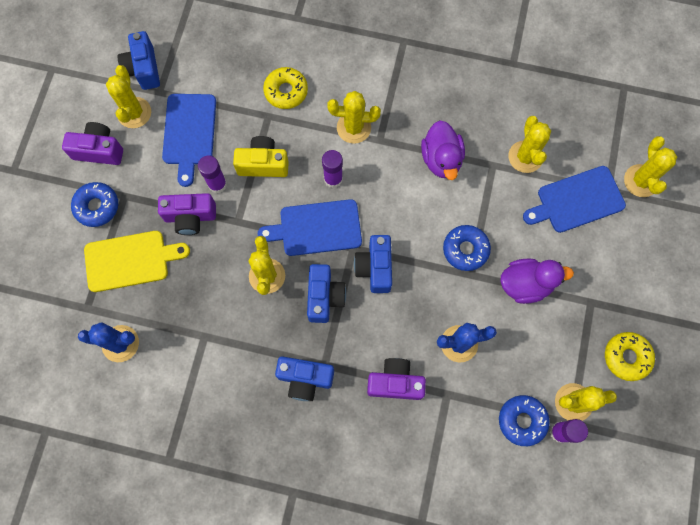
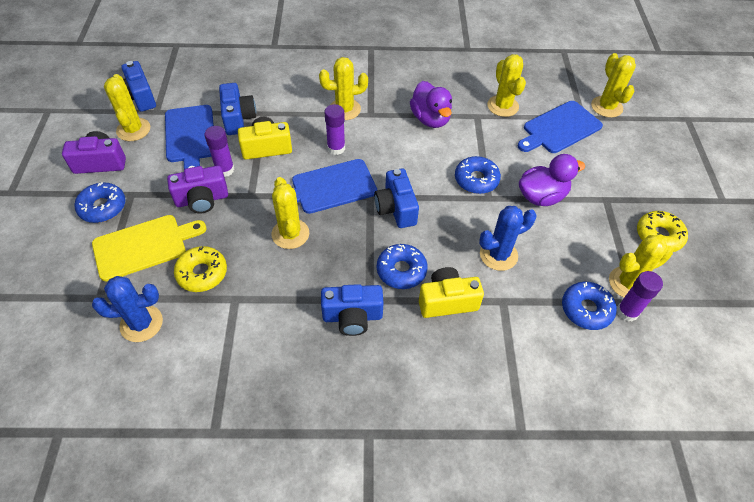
camera: 15 degrees left, 20 degrees down
(286, 91) = (276, 94): yellow donut -> yellow donut (202, 273)
(324, 297) = (353, 241): blue camera -> blue camera (238, 118)
(361, 340) = (401, 270): none -> blue donut
(395, 382) = (447, 301): purple camera -> yellow camera

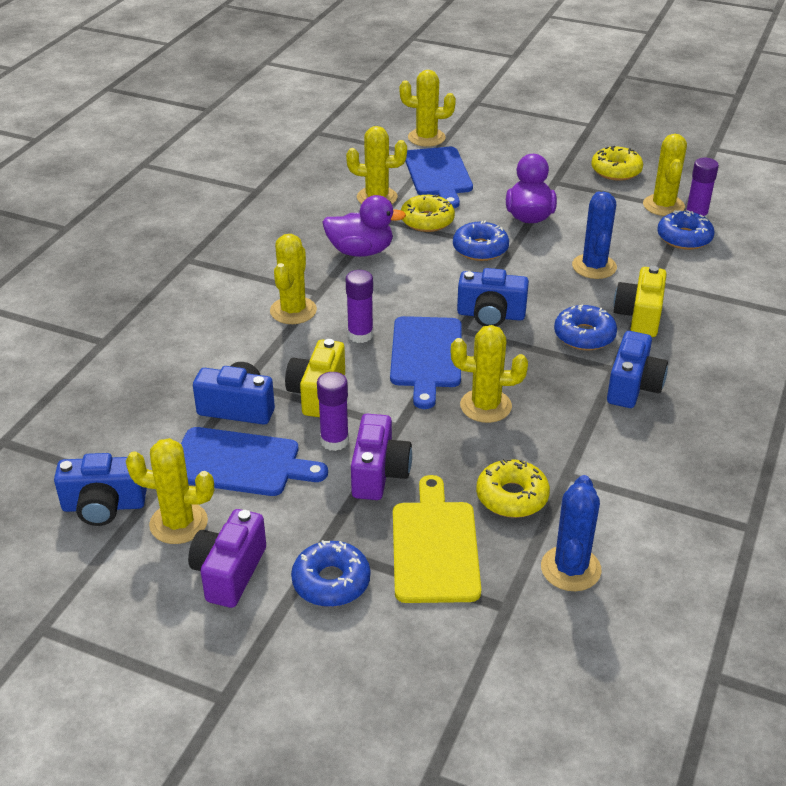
camera: 65 degrees left, 15 degrees down
(492, 140) = (427, 221): none -> yellow donut

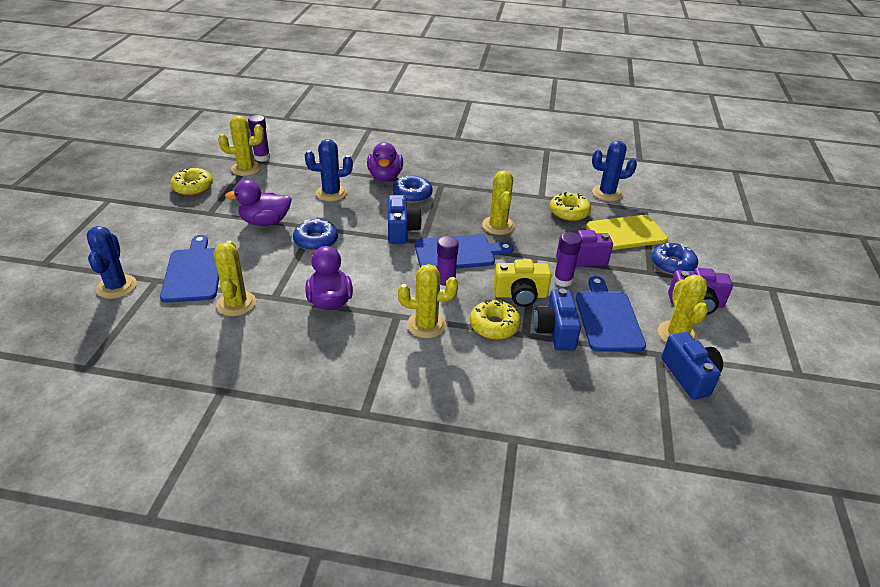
camera: 105 degrees left, 0 degrees up
(426, 138) = (117, 287): yellow cactus -> blue cactus
(427, 221) = (276, 270): yellow donut -> yellow donut (494, 325)
(438, 174) = (193, 272): blue cutting board -> blue cutting board turned 75 degrees counterclockwise
(633, 386) = (456, 178): blue camera -> none
(639, 316) = (385, 177): yellow camera -> purple duck
(684, 238) = (289, 162): blue donut -> none

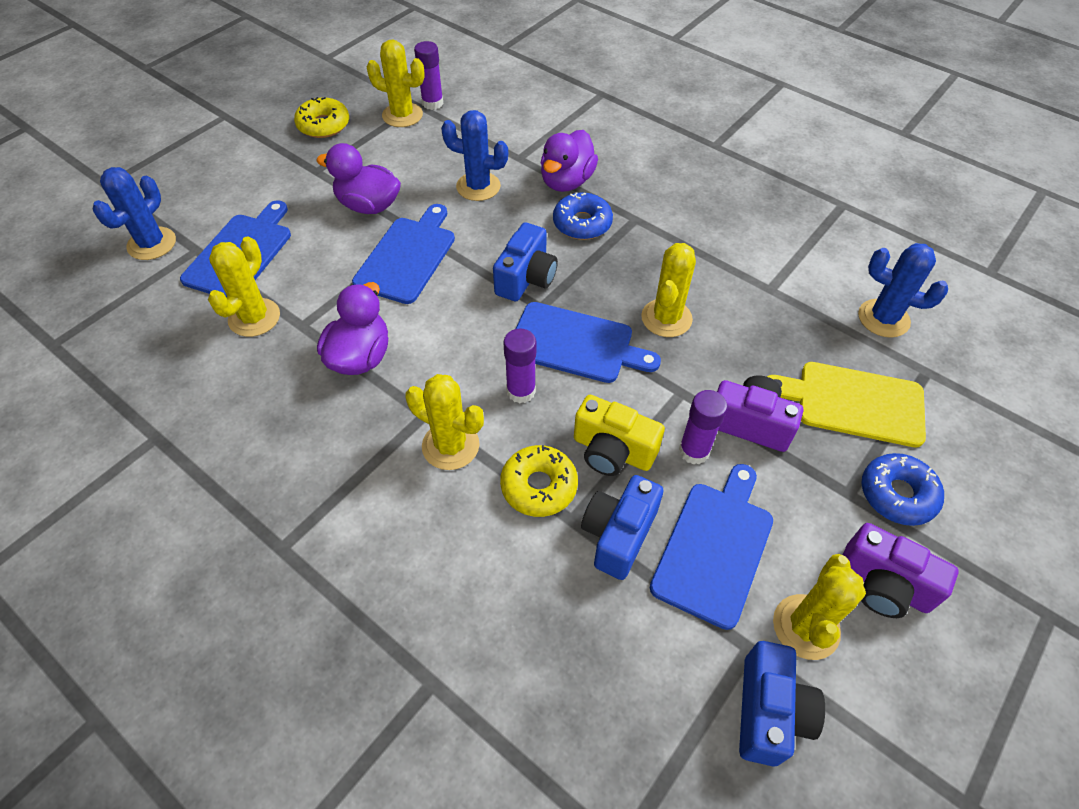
camera: 30 degrees right, 15 degrees up
(316, 241) = (407, 256): blue donut -> blue cutting board
(569, 212) = (794, 332): yellow donut -> none

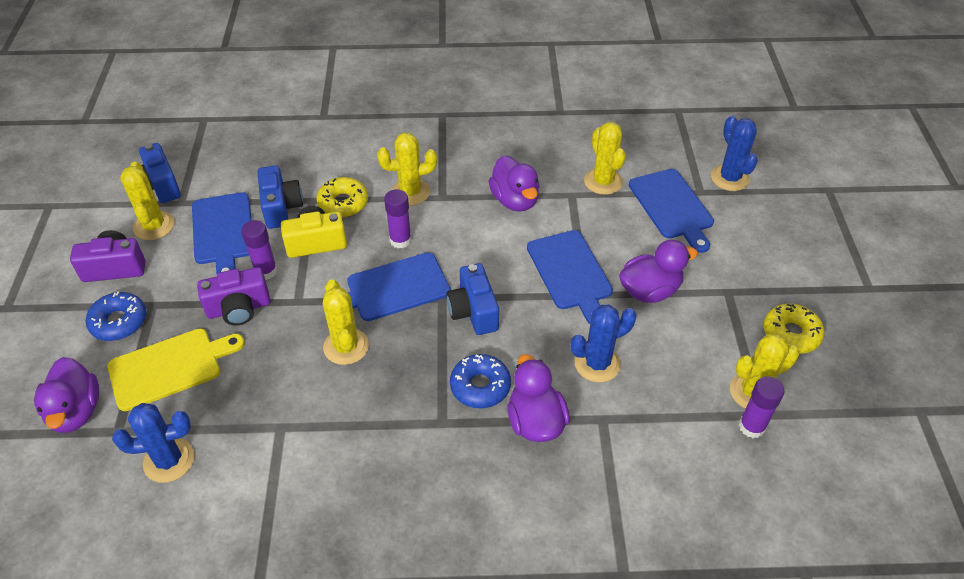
camera: 140 degrees right, 5 degrees down
(968, 415) = (76, 411): none -> purple duck

